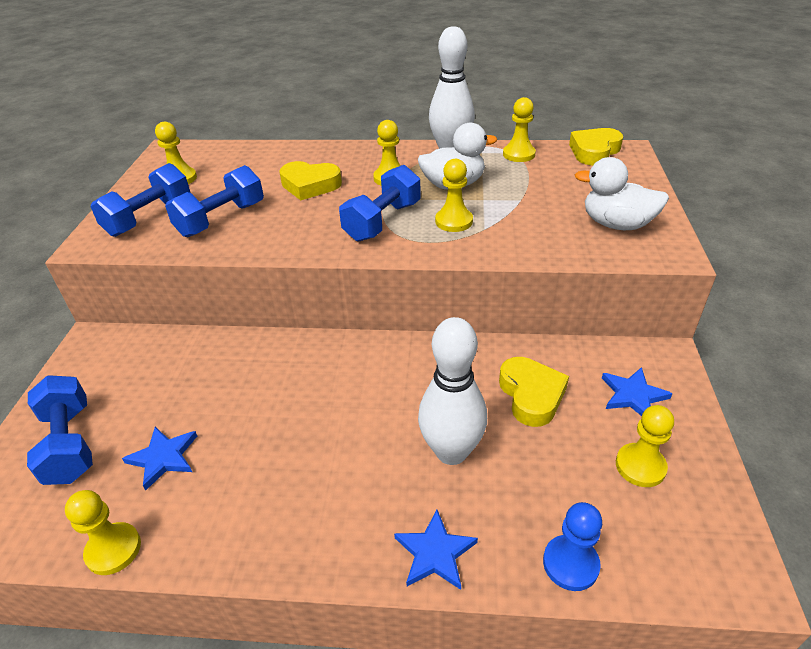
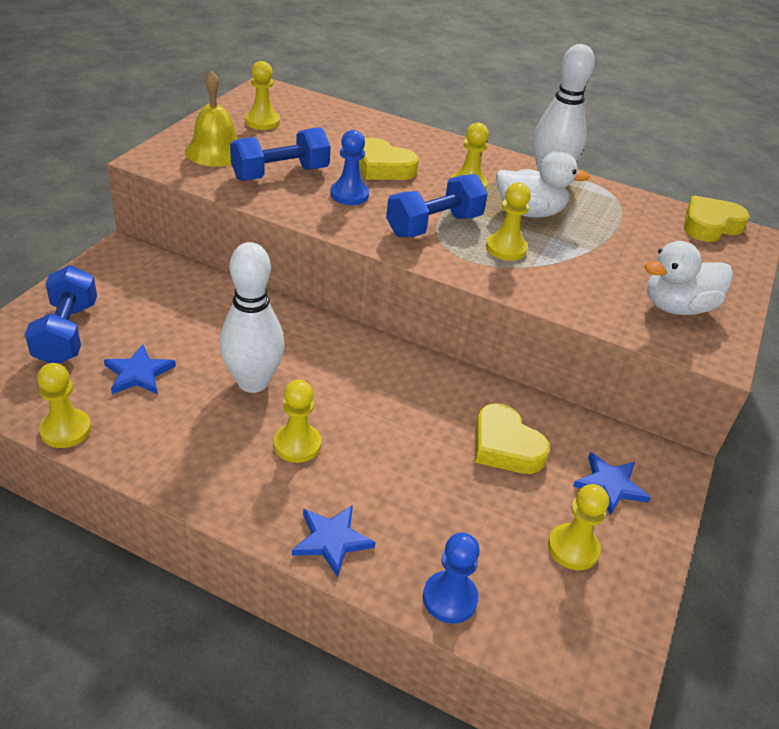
camera: 15 degrees right, 0 degrees up
(149, 217) = (215, 151): blue dumbbell -> yellow bell
(294, 218) = (349, 195): none -> blue pawn
(451, 451) = (396, 465): white bowling pin -> white bowling pin (253, 382)
(518, 154) = (622, 202): yellow pawn -> yellow pawn (297, 444)
(531, 395) = (505, 446): yellow heart -> yellow heart turned 135 degrees clockwise
(616, 224) = (677, 307): white duck -> white duck turned 60 degrees counterclockwise

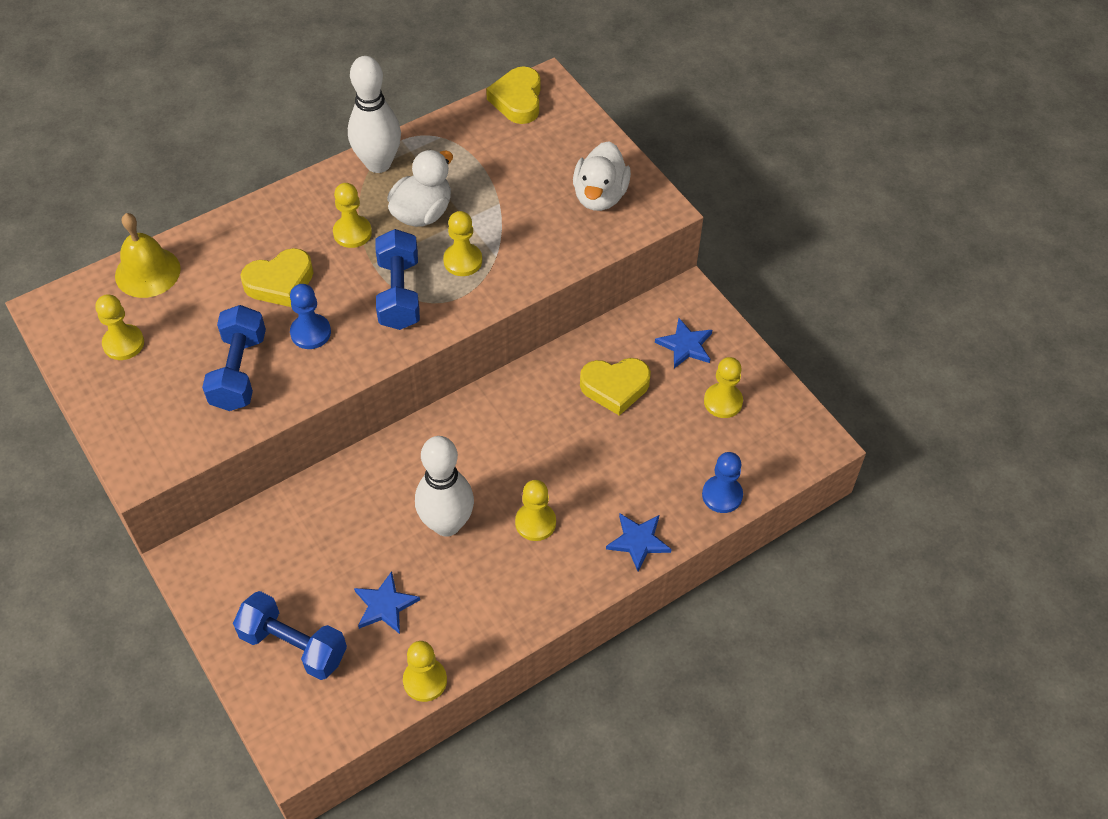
camera: 55 degrees left, 15 degrees up
(215, 151) = (159, 408): yellow bell -> yellow bell (147, 272)

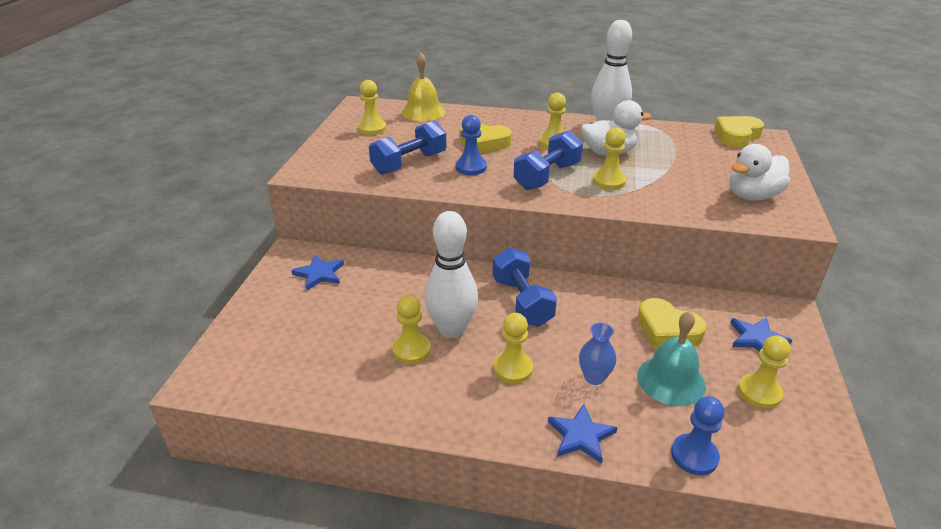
camera: 45 degrees right, 20 degrees down
(293, 645) = (280, 327): blue dumbbell -> blue dumbbell (522, 302)
(385, 605) = (356, 345): blue star -> blue star (319, 274)
(425, 681) = (320, 405): yellow pawn -> yellow pawn (411, 350)
(602, 481) = (594, 377): none -> blue vase
(657, 438) = (671, 380): none -> turquoise bell

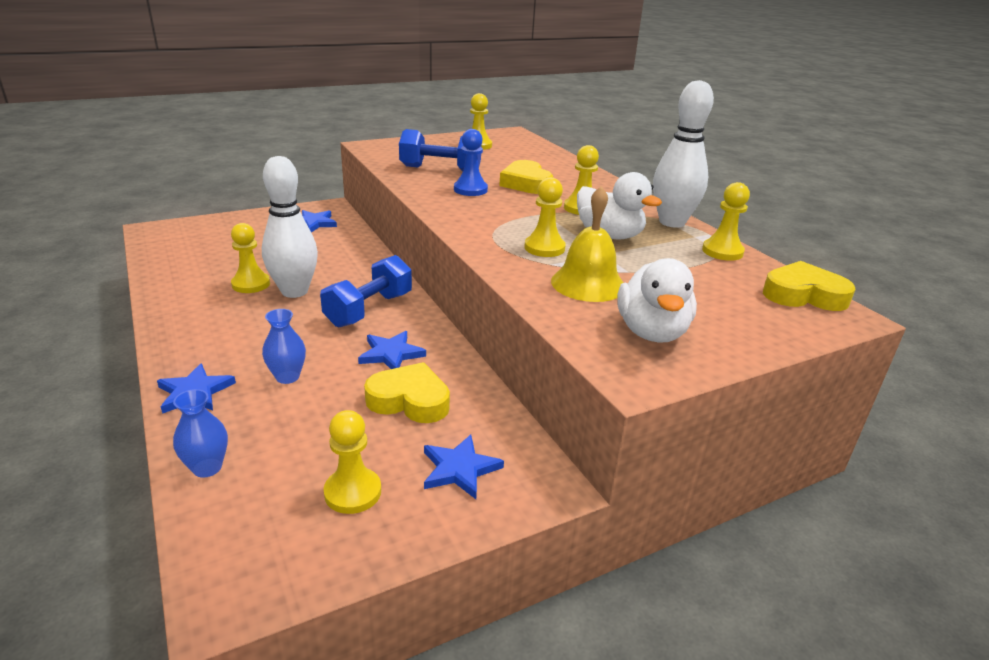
camera: 50 degrees right, 5 degrees down
(423, 112) = (541, 152): yellow bell -> yellow bell (588, 283)
(513, 369) = (264, 333): yellow pawn -> yellow pawn (722, 251)
(547, 176) = (506, 220): blue dumbbell -> none
(599, 315) = (391, 354): none -> blue star
(667, 330) = (409, 400): yellow heart -> yellow heart turned 105 degrees clockwise
(671, 380) = (322, 423): turquoise bell -> none
(694, 456) = (207, 467): blue pawn -> blue vase
(752, 196) = (651, 332): white duck -> white duck turned 105 degrees counterclockwise

